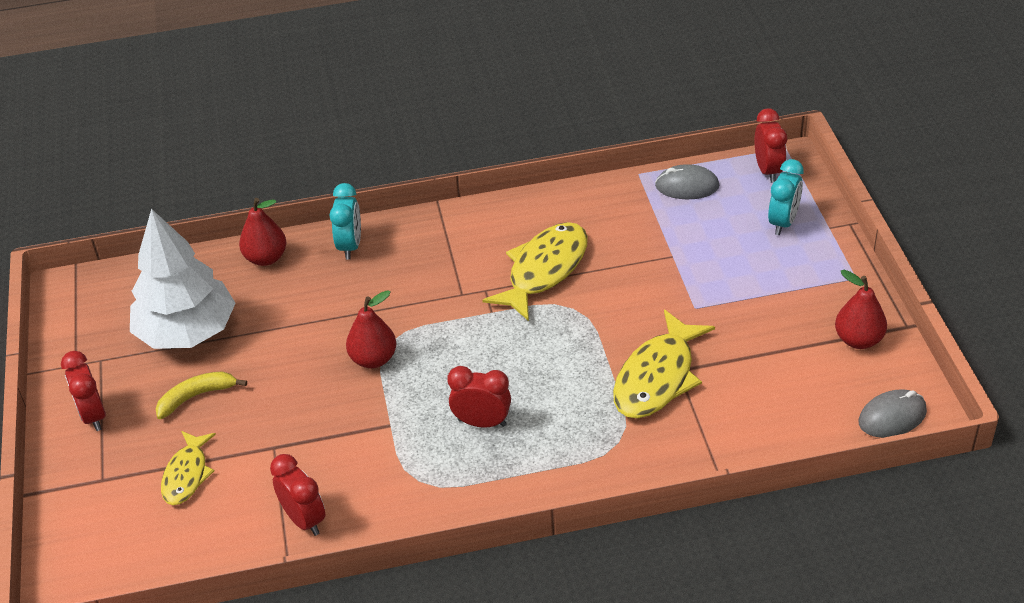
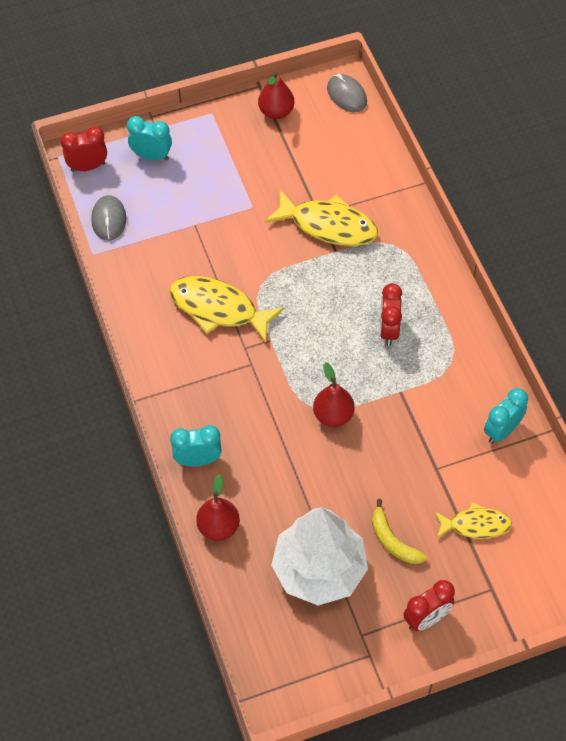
camera: 100 degrees left, 15 degrees up
(304, 520) = (502, 431): red clock -> turquoise clock

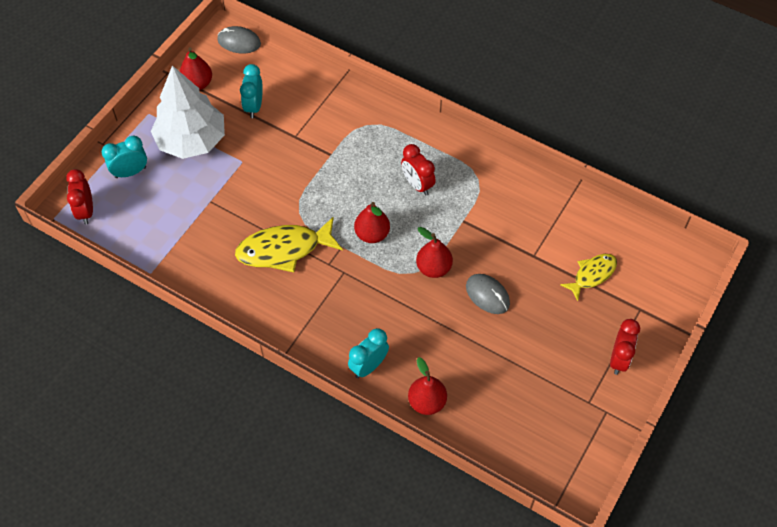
camera: 40 degrees left, 0 degrees up
(88, 167) = (86, 211): red clock -> red clock turned 45 degrees counterclockwise
(109, 220) = (139, 239): grey mouse -> grey mouse (487, 295)
(306, 347) = (372, 234): none -> red pear
(319, 569) = (521, 379): white tree -> white tree (191, 140)
(328, 225) = (309, 140): yellow fish -> none
(393, 541) = (551, 324): yellow banana -> none
(502, 431) = (551, 201): turquoise clock -> turquoise clock (254, 106)

